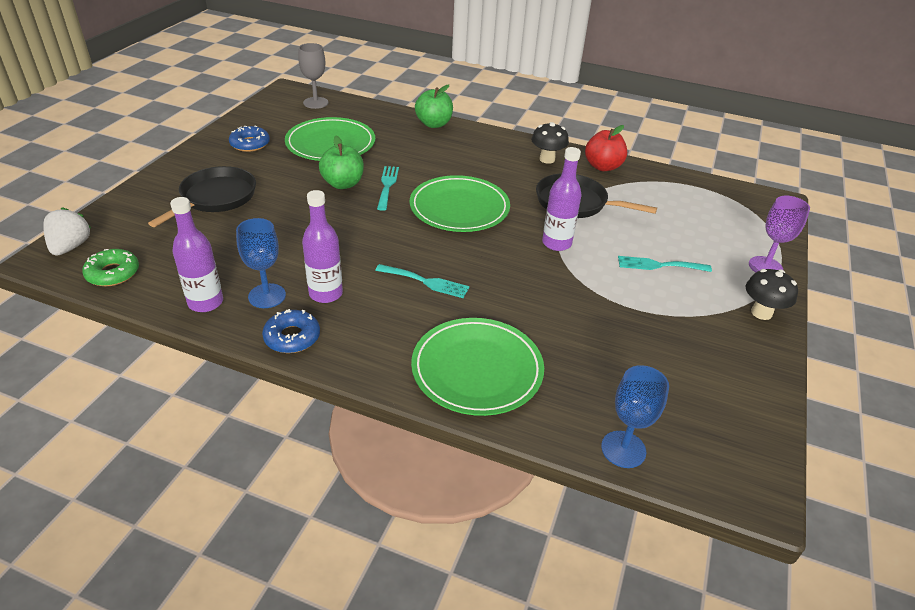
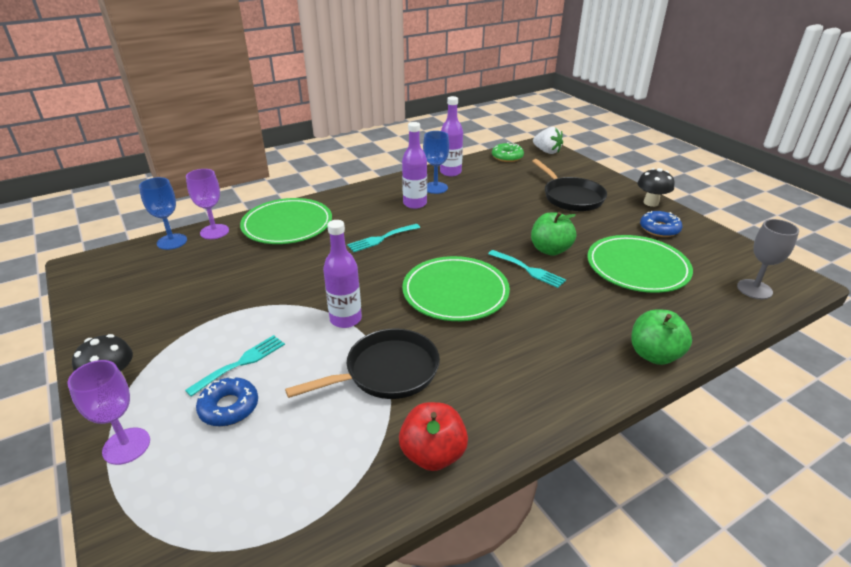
camera: 130 degrees right, 5 degrees down
(292, 337) = (390, 185): blue donut -> blue donut (229, 407)
(547, 159) = (495, 408): black mushroom -> black mushroom (651, 203)
(562, 426) = (214, 232): none -> purple goblet

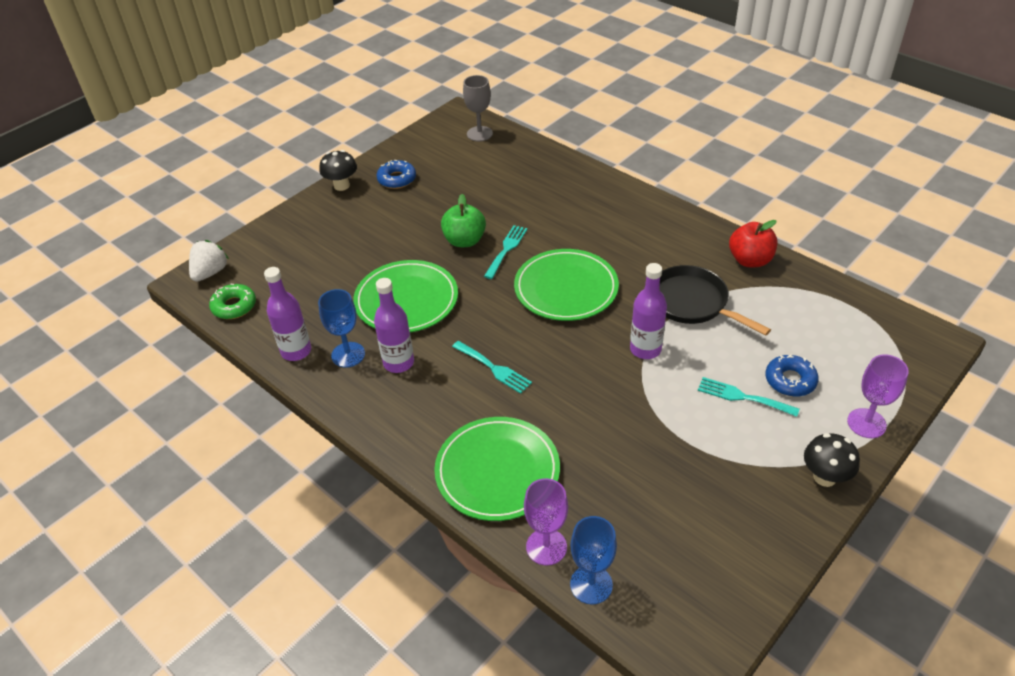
camera: 105 degrees left, 10 degrees up
(570, 197) = (343, 239): black pan -> none
(637, 267) = (473, 189): green plate -> green plate (406, 300)
(654, 355) = (589, 177): green apple -> none

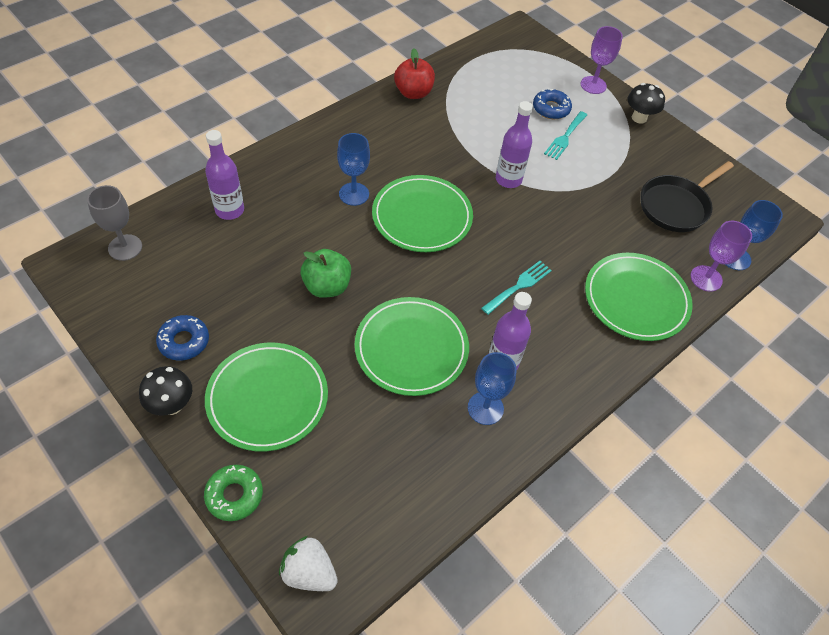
camera: 90 degrees left, 10 degrees up
(234, 306) = (384, 535): green donut -> green donut (234, 495)
(296, 351) = (473, 461): purple bottle -> purple bottle (230, 210)
(350, 228) = (267, 398): none -> green plate
(506, 249) = (352, 253): turquoise fork -> none
(580, 240) = (354, 194): none -> blue goblet
(693, 303) = (458, 139): black pan -> black pan (676, 206)

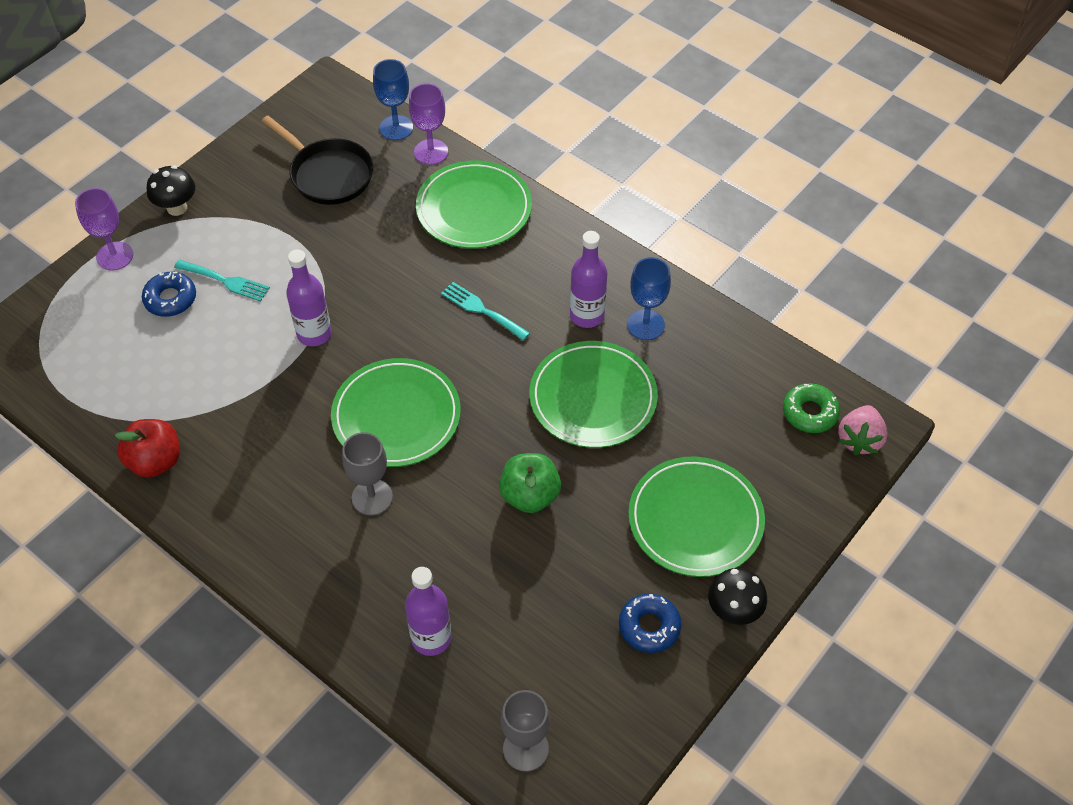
camera: 95 degrees left, 0 degrees up
(234, 495) = (811, 520): green donut -> green donut (810, 413)
(309, 572) = (859, 440): white strawberry -> pink strawberry
(354, 194) = (372, 497): blue goblet -> grey goblet

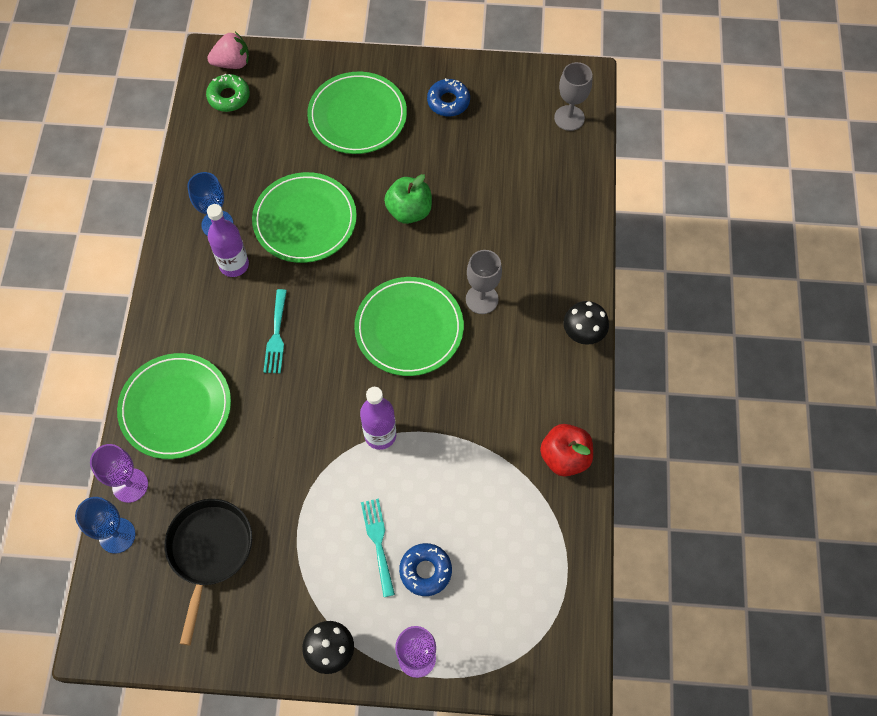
camera: 125 degrees left, 10 degrees up
(431, 638) = (546, 202): purple bottle -> none
(733, 611) = (406, 68): black mushroom -> black mushroom (583, 334)

